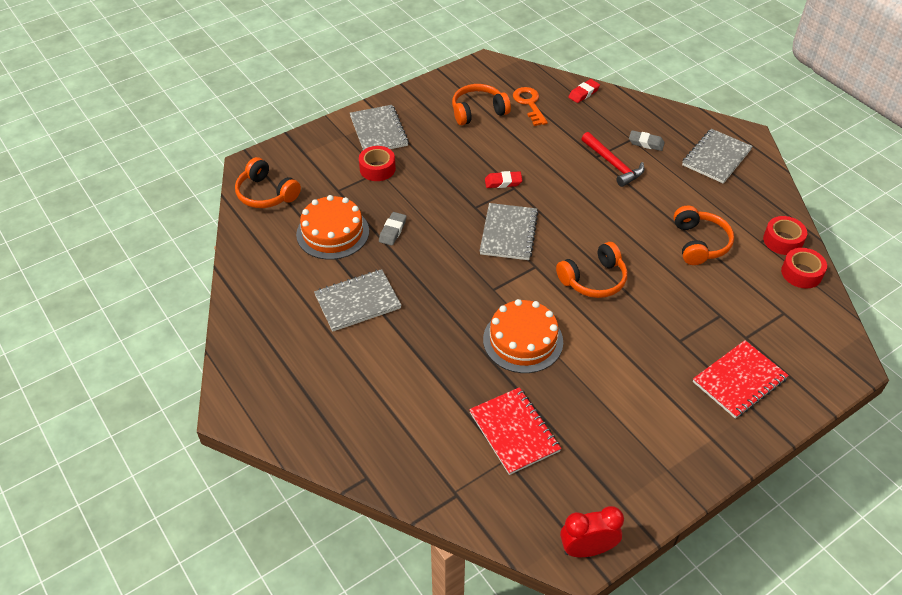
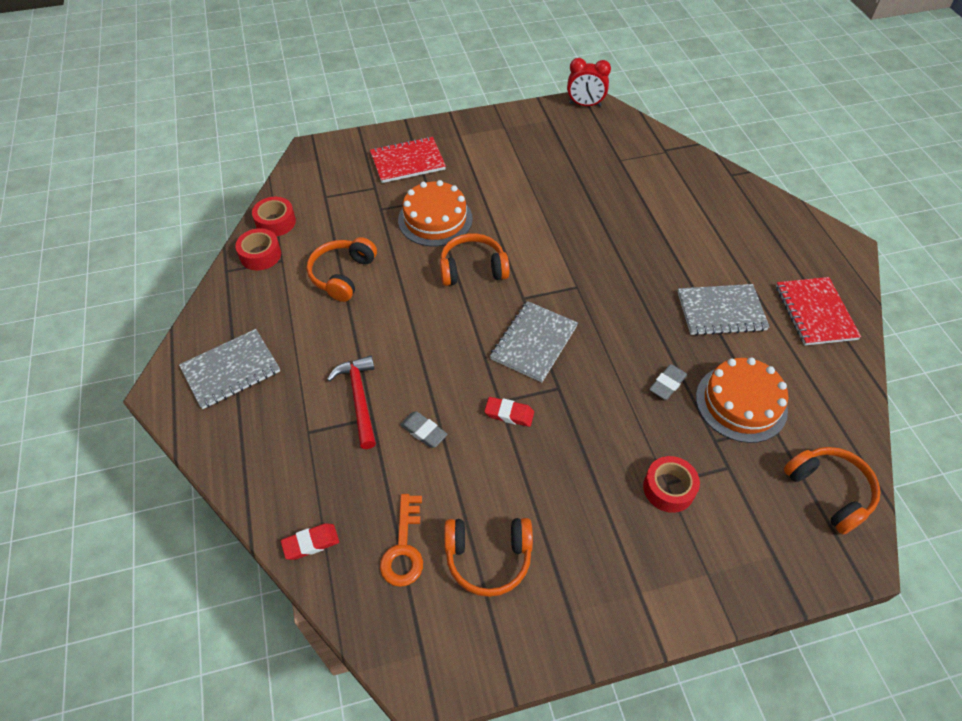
camera: 160 degrees left, 5 degrees up
(378, 131) = (653, 565): grey notebook -> none
(514, 432) = (606, 174): red notebook -> red notebook (815, 312)
(523, 340) = (569, 234): orange cake -> orange cake (435, 219)
(646, 143) = (295, 419): grey eraser -> grey eraser (423, 431)

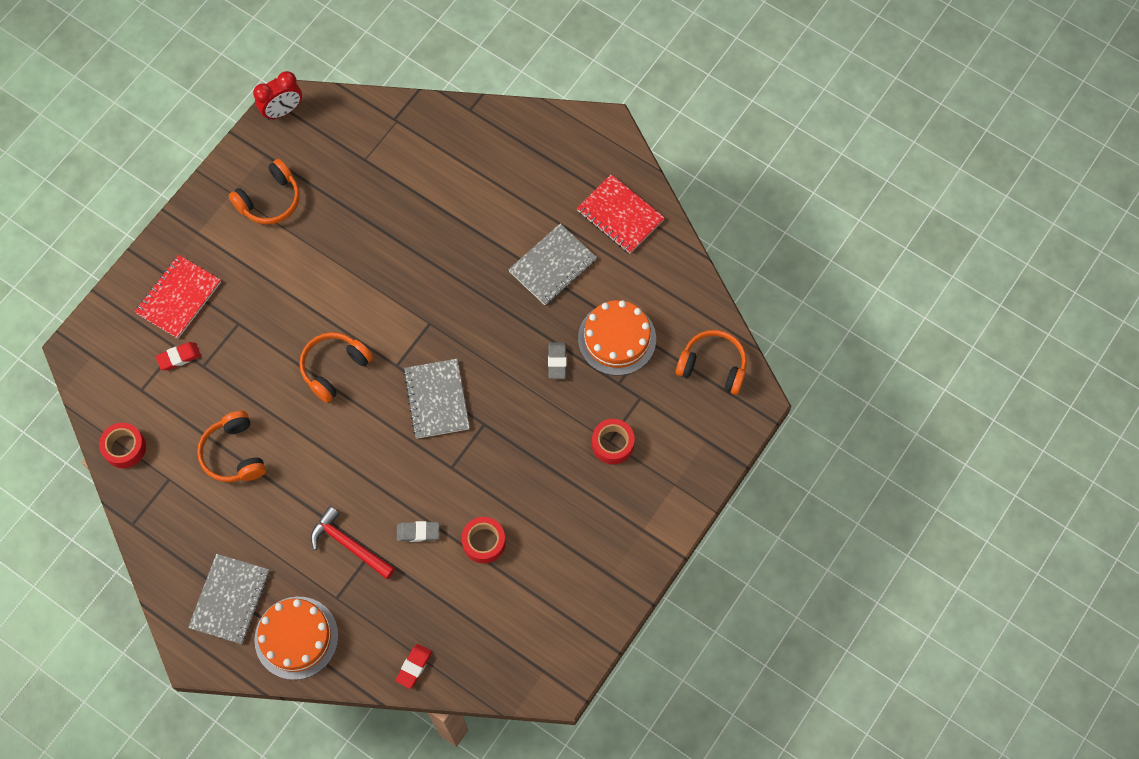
camera: 40 degrees left, 15 degrees up
(260, 255) = (145, 488): red tape -> red tape (484, 542)
(404, 548) = (476, 620): orange key -> none
(435, 219) = (260, 342): orange cake -> orange cake (296, 638)
(488, 557) = (535, 583): orange headphones -> orange headphones (270, 200)
(509, 414) = (466, 472): red eraser -> red eraser (179, 357)

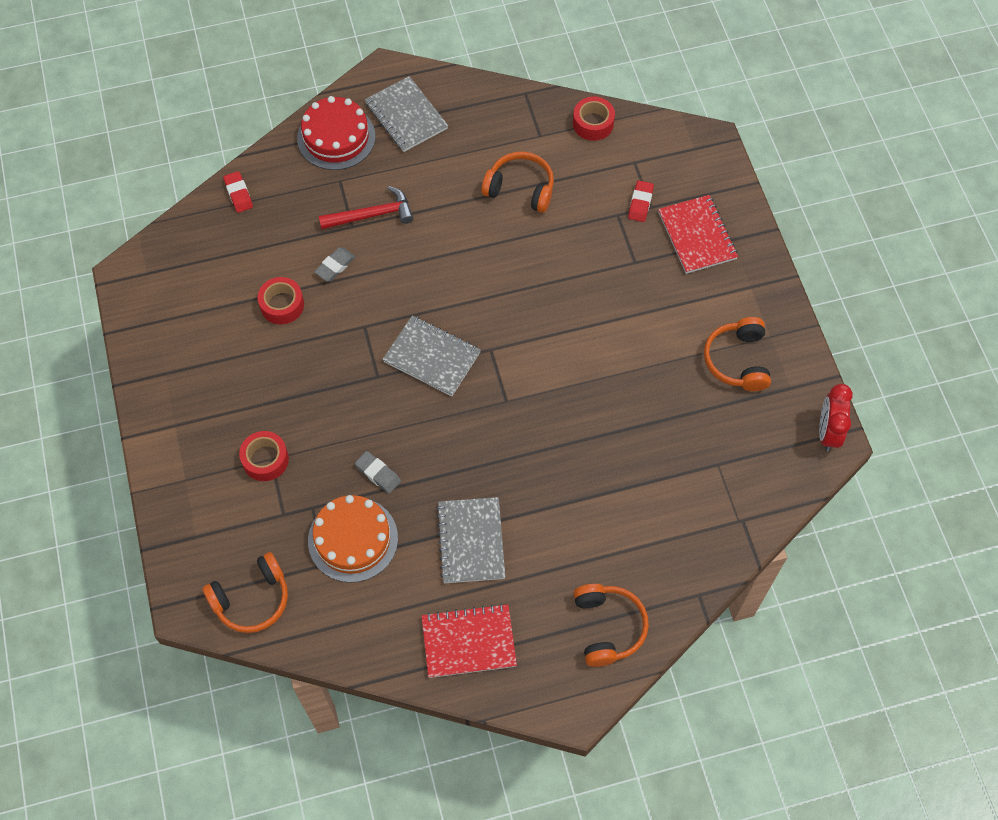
camera: 130 degrees right, 5 degrees down
(296, 638) = (336, 137): orange cake -> red cake
(334, 368) = (530, 303): orange headphones -> orange headphones (608, 627)

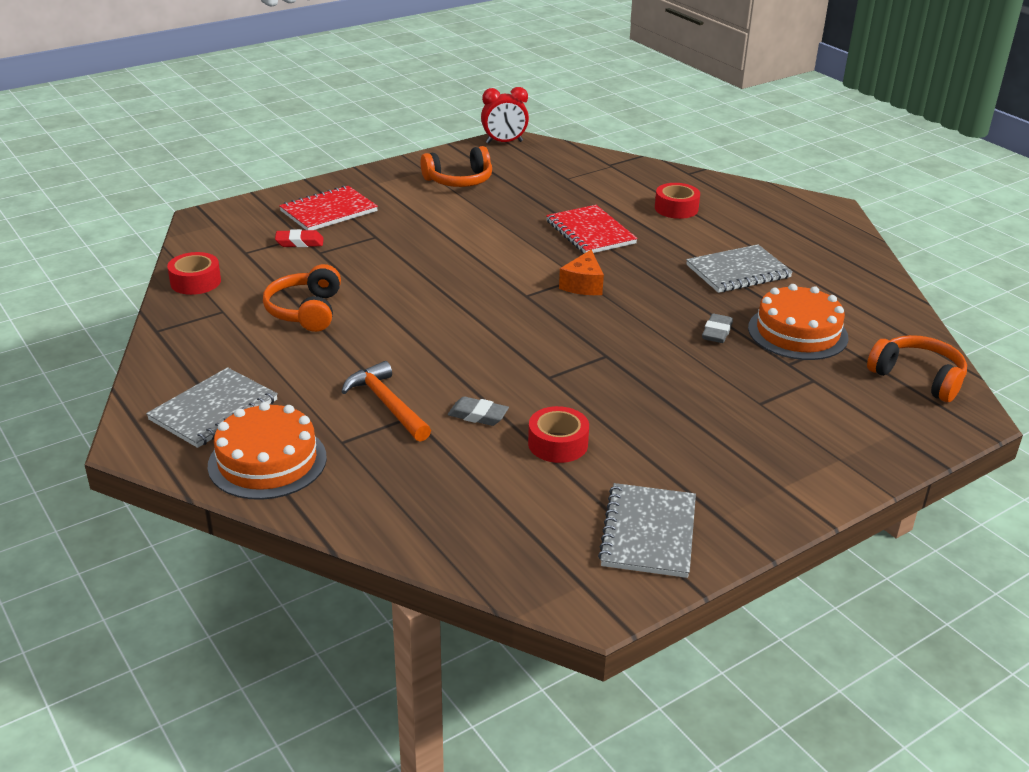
camera: 110 degrees left, 30 degrees down
(238, 194) = (400, 528): red eraser -> none
(265, 459) = (764, 406): red tape -> red tape (676, 208)
(336, 137) = (267, 461): red cake -> orange cake
(372, 215) = (387, 404): red hammer -> orange hammer
(432, 357) = (559, 326): grey notebook -> grey notebook (648, 533)
(468, 642) = (829, 257): red notebook -> red notebook (590, 232)
(492, 399) = (583, 285): none -> orange cheese
(608, 627) = (752, 203): orange headphones -> none

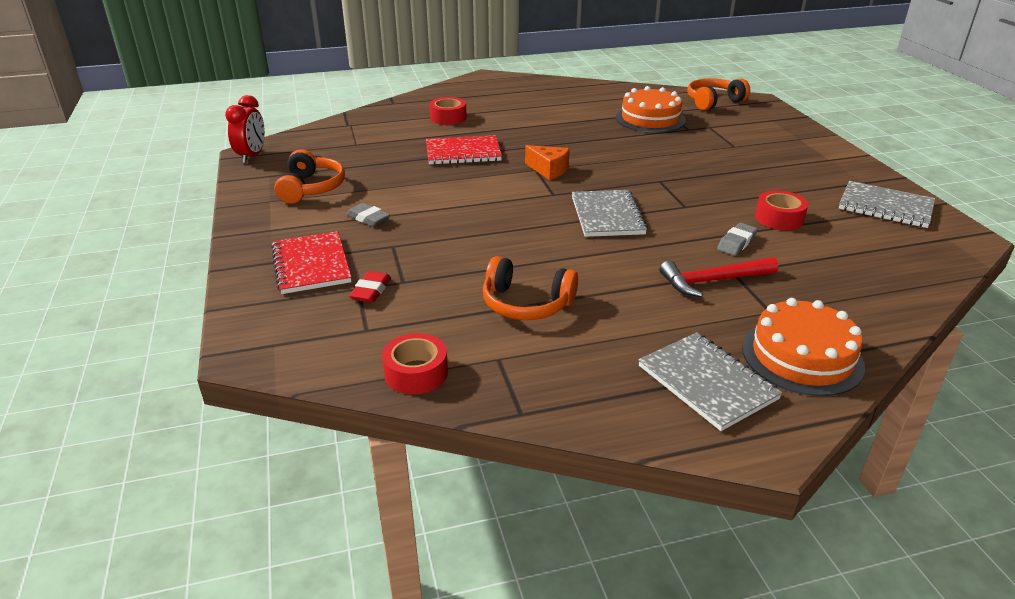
camera: 70 degrees left, 0 degrees up
(387, 404) = (713, 281): orange hammer -> red hammer
(716, 332) = (641, 140): grey eraser -> grey eraser (368, 218)
(738, 271) = (559, 118): grey notebook -> grey notebook (607, 215)

